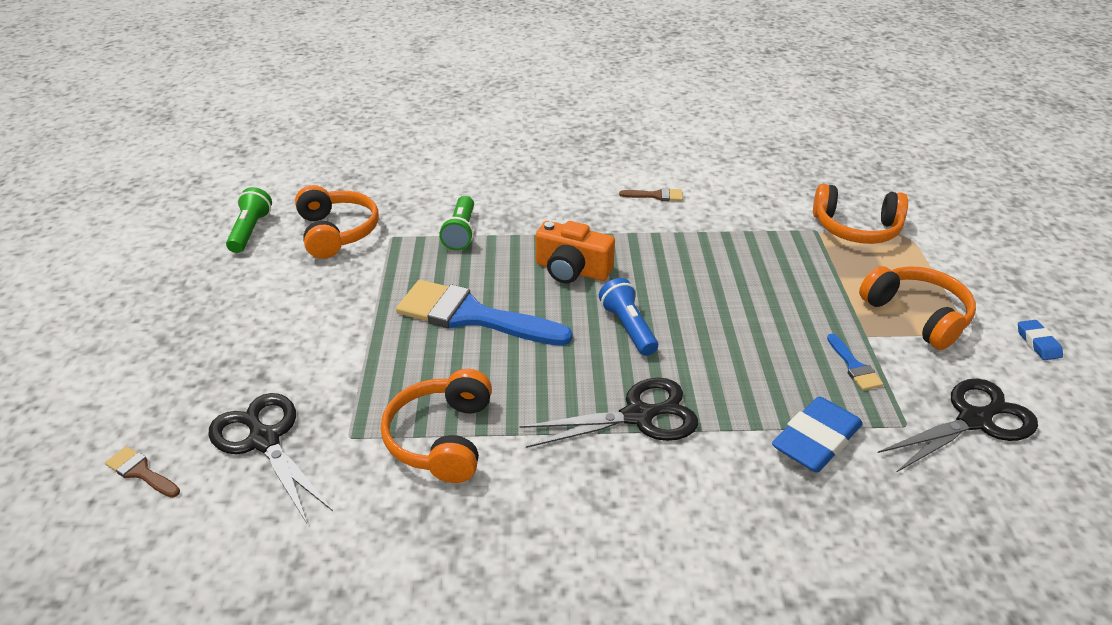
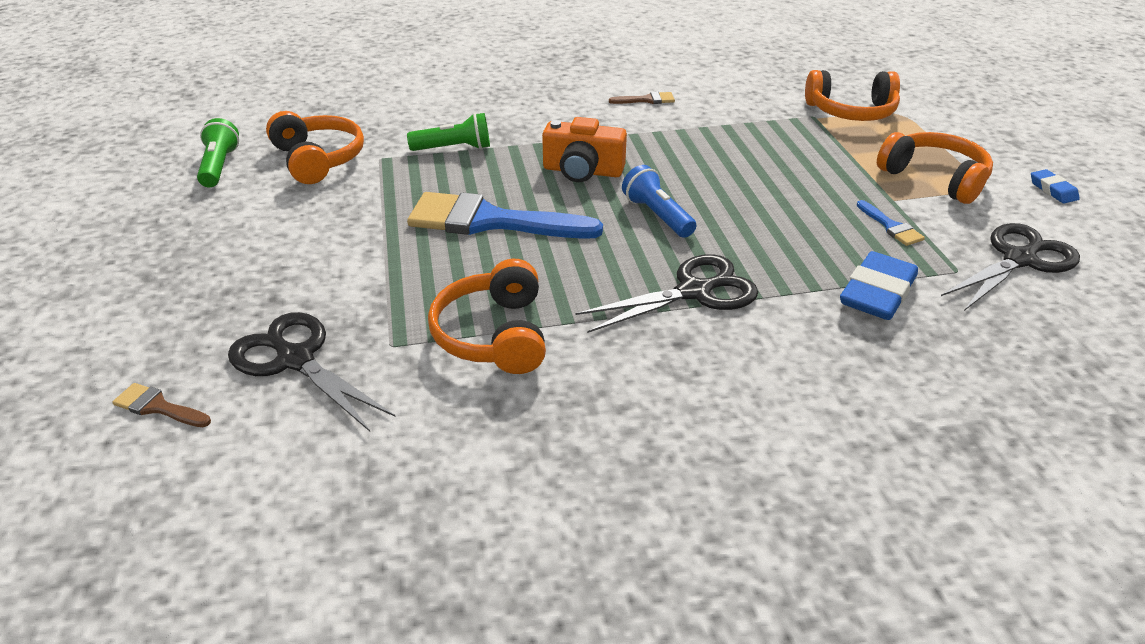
camera: 10 degrees left, 0 degrees up
(461, 233) = (454, 148): green flashlight -> green flashlight turned 90 degrees counterclockwise

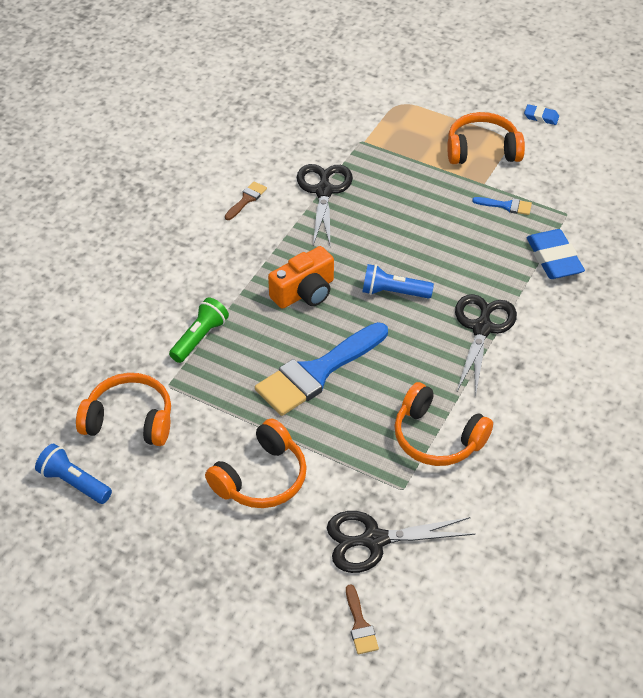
camera: 50 degrees left, 10 degrees up
(158, 407) = (360, 625): brown brush -> brown brush turned 75 degrees counterclockwise
(219, 166) = (74, 482): green flashlight -> blue flashlight
(851, 111) = (375, 121): orange headphones -> orange headphones (261, 478)
(1019, 259) = (581, 184): black scissors -> black scissors (324, 191)

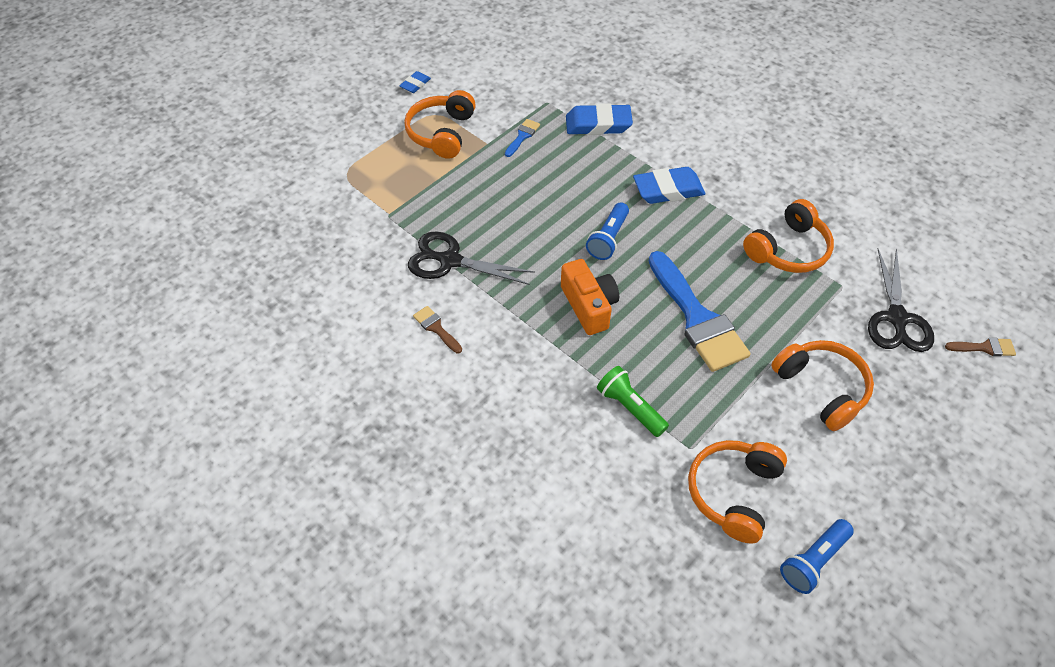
camera: 75 degrees left, 5 degrees up
(482, 328) = (668, 190): black scissors -> blue eraser

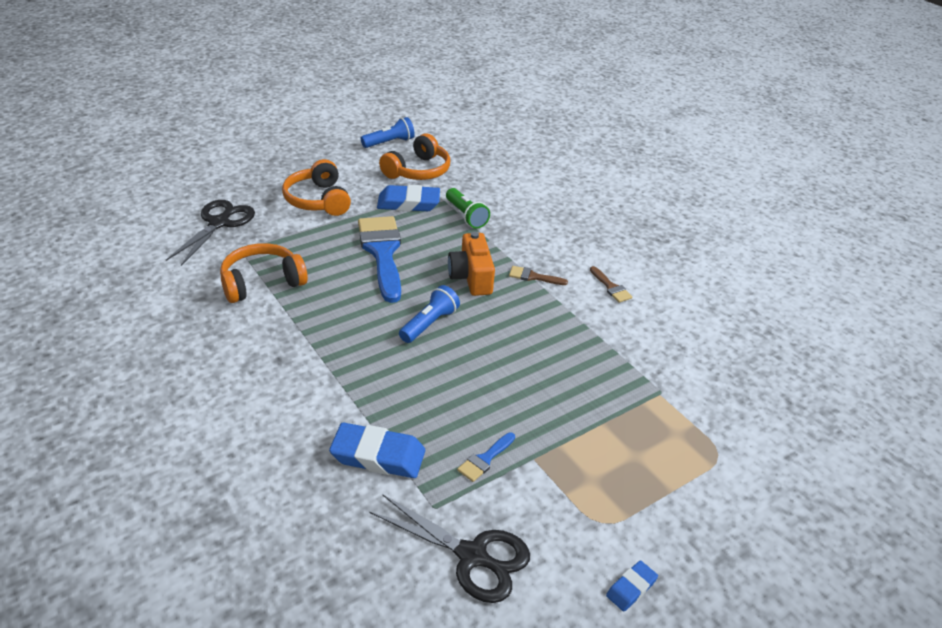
camera: 170 degrees left, 15 degrees down
(442, 133) = (593, 487): orange headphones -> none
(450, 260) = (594, 335): black scissors -> black scissors (472, 556)
(668, 190) = (339, 357): blue eraser -> blue eraser (408, 203)
(984, 347) = (173, 197): brown brush -> brown brush (533, 277)

